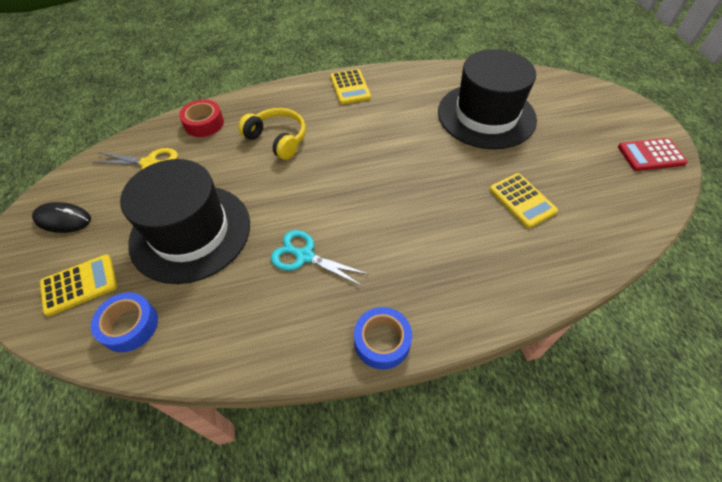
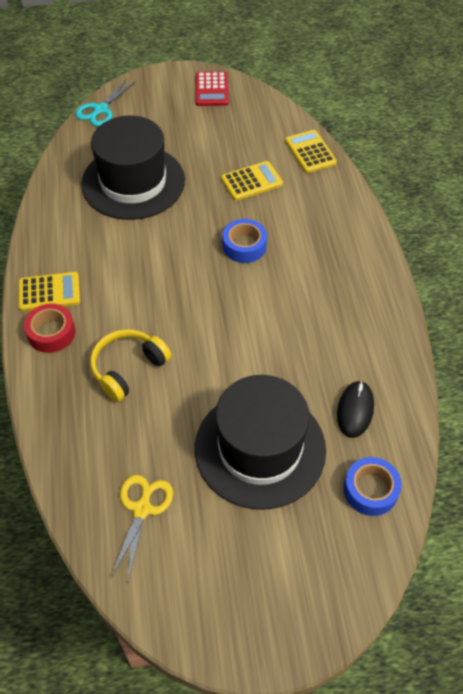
camera: 85 degrees left, 0 degrees up
(63, 219) = (225, 595): black mouse -> black mouse (355, 410)
(79, 285) = (321, 551): yellow calculator -> yellow calculator (310, 152)
(204, 123) = (78, 452): red tape -> red tape (51, 333)
(305, 256) = (299, 345): turquoise scissors -> turquoise scissors (101, 109)
(382, 341) = (386, 295): blue tape -> blue tape (244, 246)

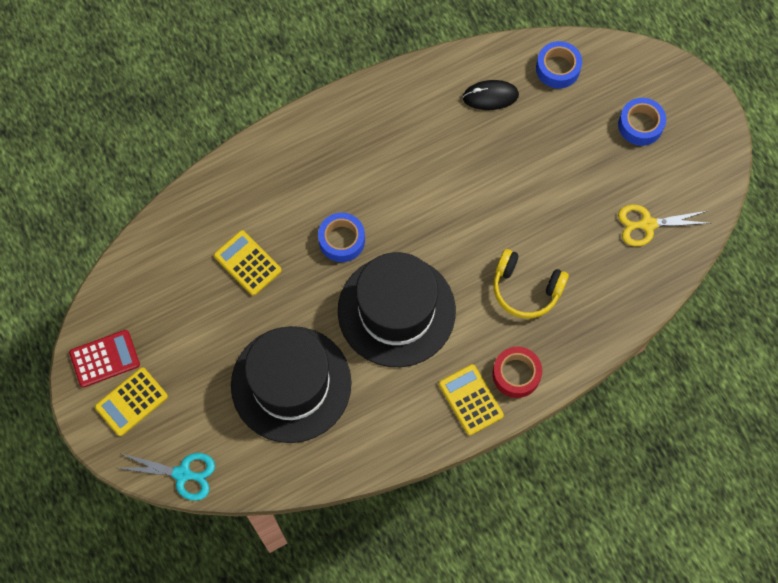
camera: 110 degrees left, 15 degrees up
(260, 448) = (557, 156): black hat -> black hat (396, 311)
(266, 552) = (640, 125): none -> blue tape
(310, 152) = (181, 218): yellow calculator -> yellow calculator (131, 402)

